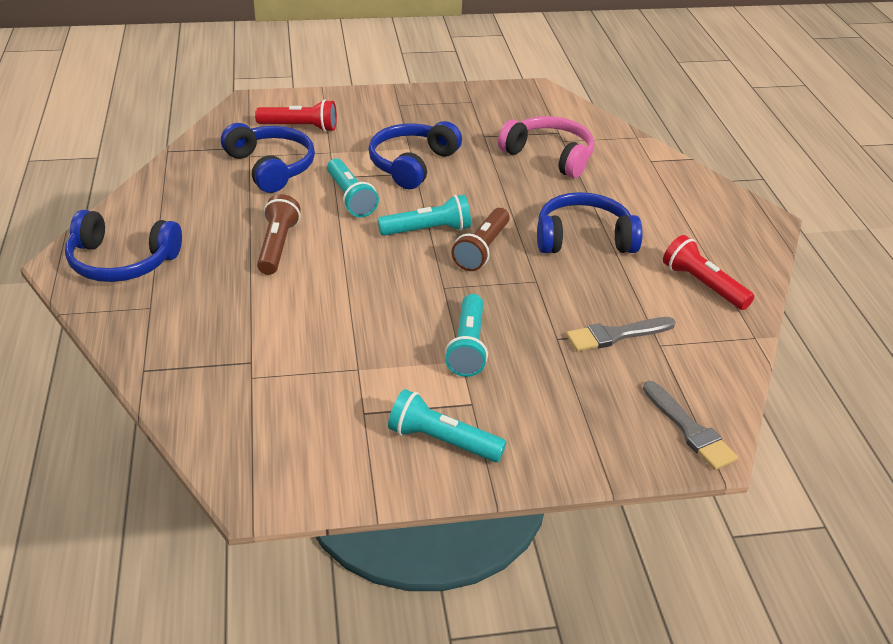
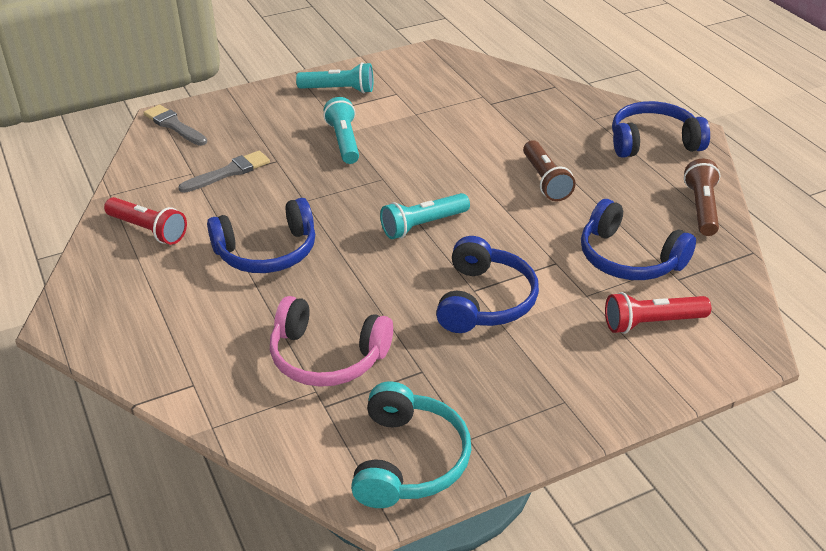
camera: 165 degrees right, 0 degrees up
(350, 198) = (519, 242): turquoise flashlight -> none
(482, 249) = (363, 218): brown flashlight -> brown flashlight (701, 208)
(513, 100) = (409, 460): none -> turquoise headphones

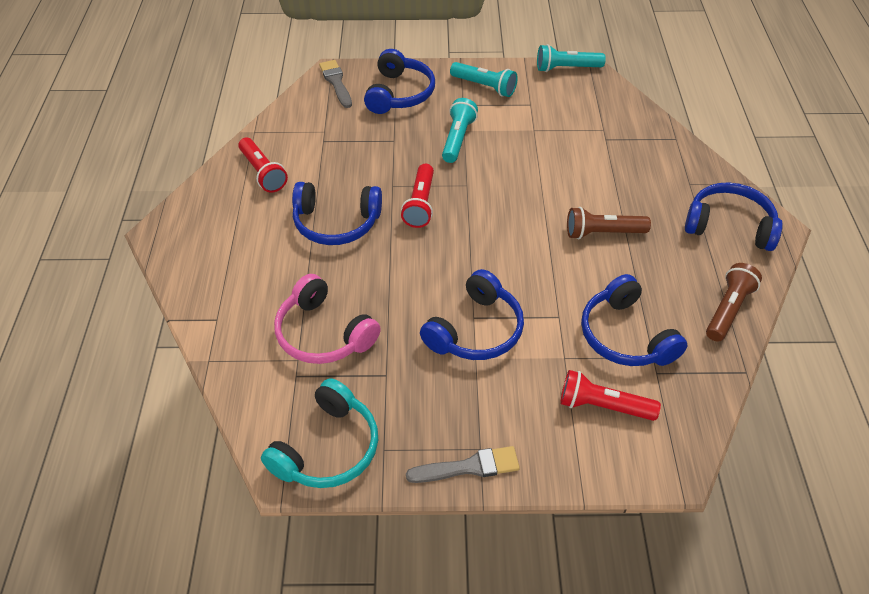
camera: 25 degrees right, 10 degrees up
(229, 172) = (351, 139): grey brush -> grey brush (469, 467)
(253, 118) = (399, 93): none -> blue headphones
(347, 209) = (420, 204): none -> red flashlight
(423, 225) = (471, 241): turquoise flashlight -> turquoise flashlight (566, 68)
(545, 181) = (603, 233): brown flashlight -> brown flashlight turned 75 degrees clockwise

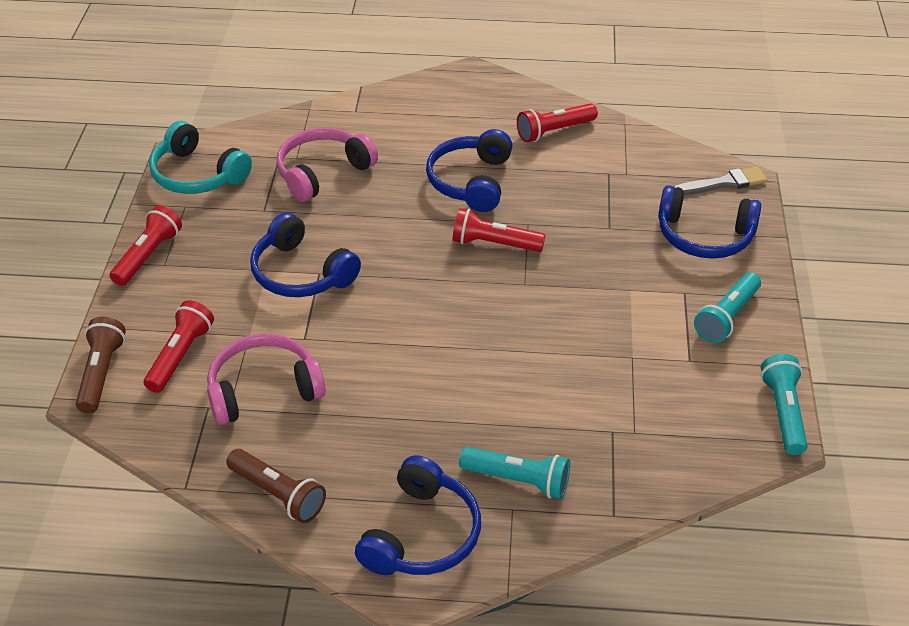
camera: 95 degrees right, 5 degrees down
(457, 139) = (612, 282): turquoise flashlight -> turquoise flashlight (518, 480)
(469, 467) = (148, 256): grey brush -> red flashlight
(603, 233) = (426, 397): brown flashlight -> brown flashlight (101, 373)
(625, 336) = (263, 389): blue headphones -> pink headphones

